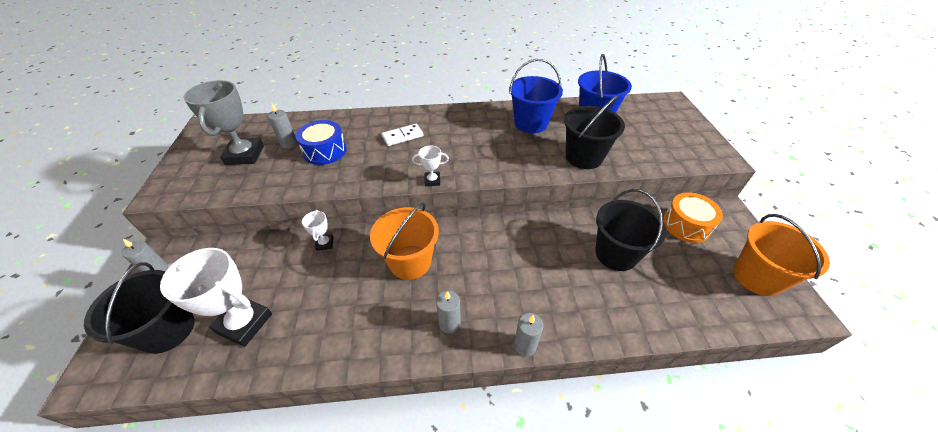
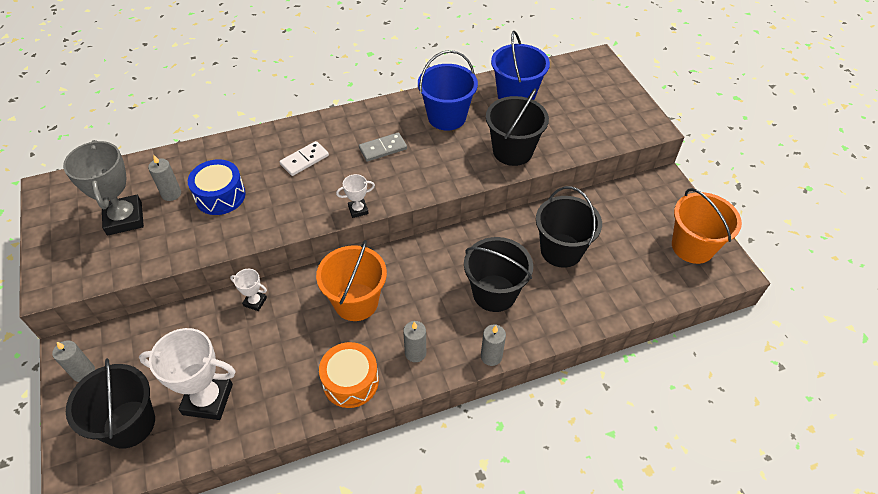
camera: 15 degrees left, 5 degrees up
(325, 243) = (255, 302): white trophy -> white trophy turned 45 degrees counterclockwise
(469, 138) = (383, 149): none -> grey domino
(542, 281) = (494, 293): none -> black bucket
(686, 225) = (626, 205): orange drum -> orange drum (350, 381)

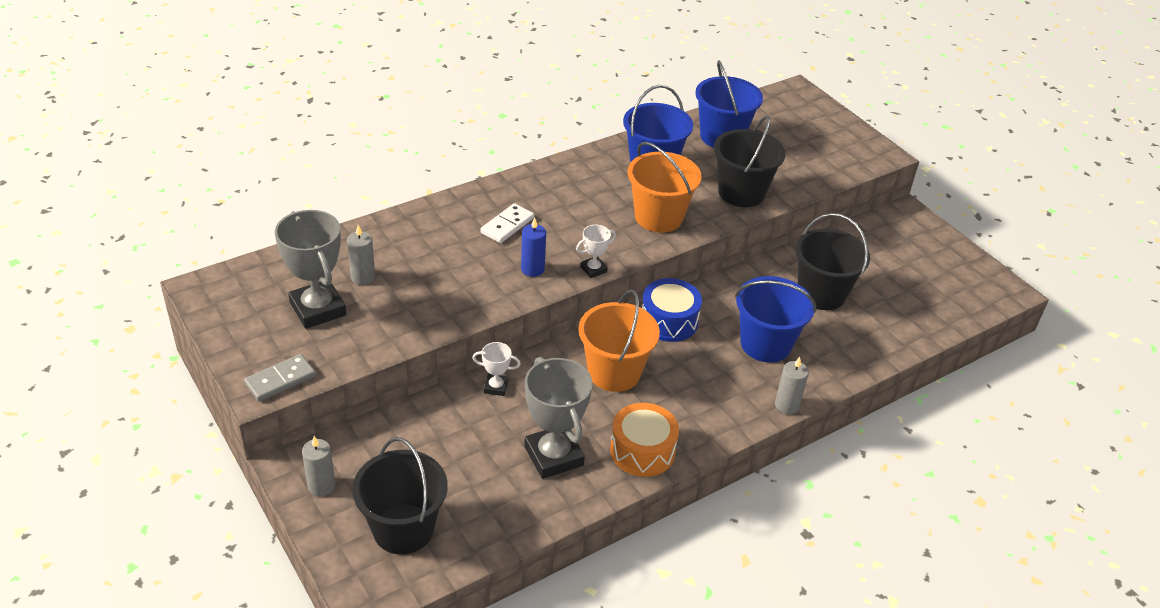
camera: 15 degrees left, 10 degrees down
(208, 399) = (485, 491): white trophy -> none
(220, 196) = (424, 273): blue drum -> blue drum (669, 321)
(275, 374) = (553, 456): none -> grey trophy
(308, 203) = (532, 269): none -> blue candle
(383, 149) = (594, 205): grey domino -> grey domino (280, 380)
(415, 353) = (702, 413): grey candle -> none
(494, 293) = (765, 344): black bucket -> blue bucket
(692, 246) = (958, 274): orange bucket -> orange bucket (658, 217)

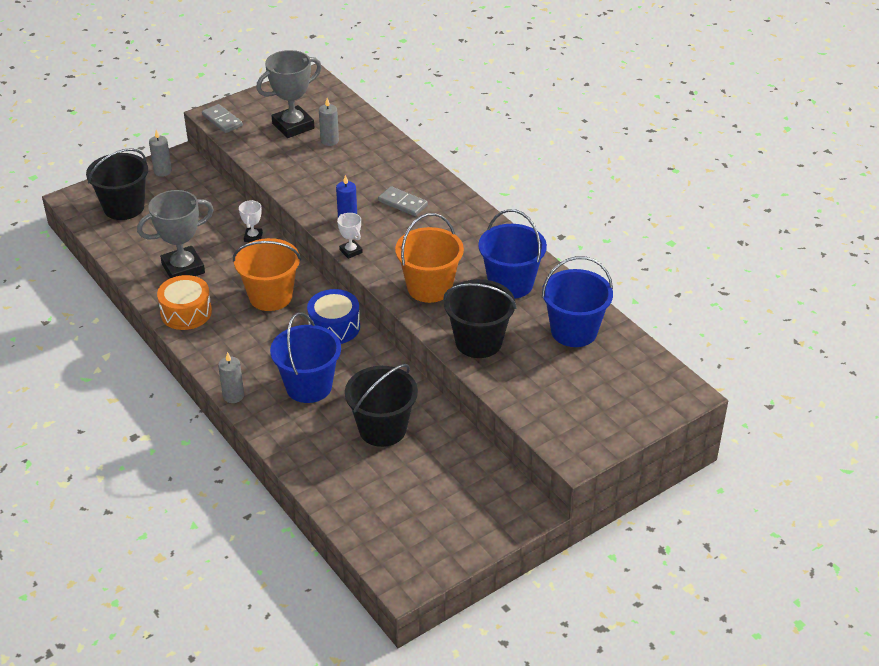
camera: 90 degrees right, 0 degrees up
(507, 225) = (402, 203): white domino -> grey domino

